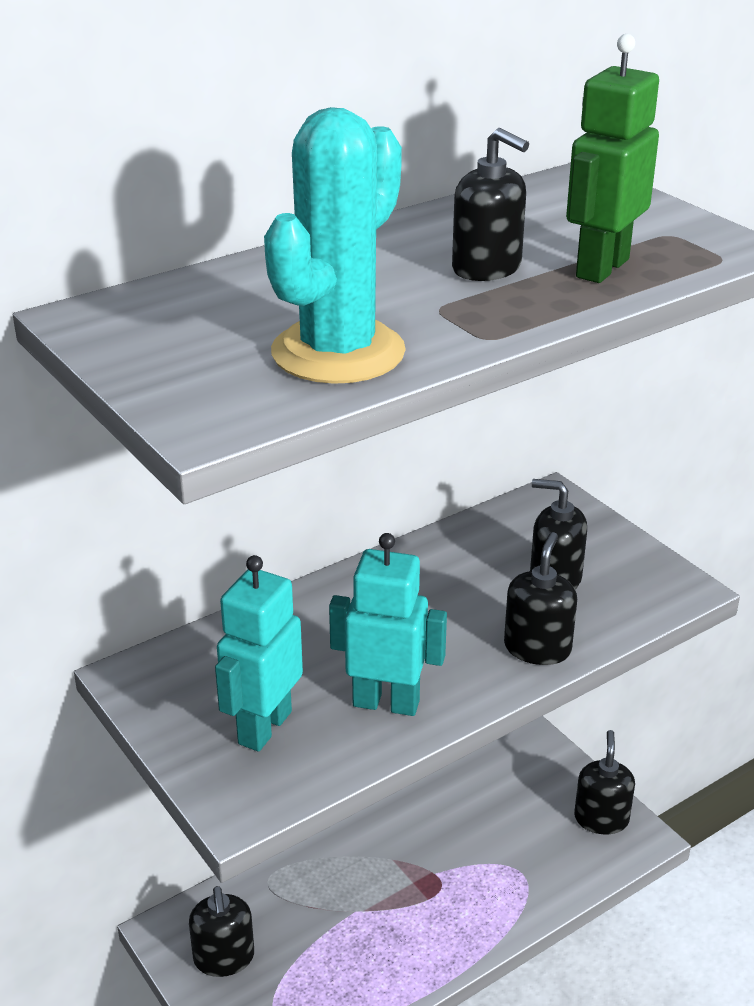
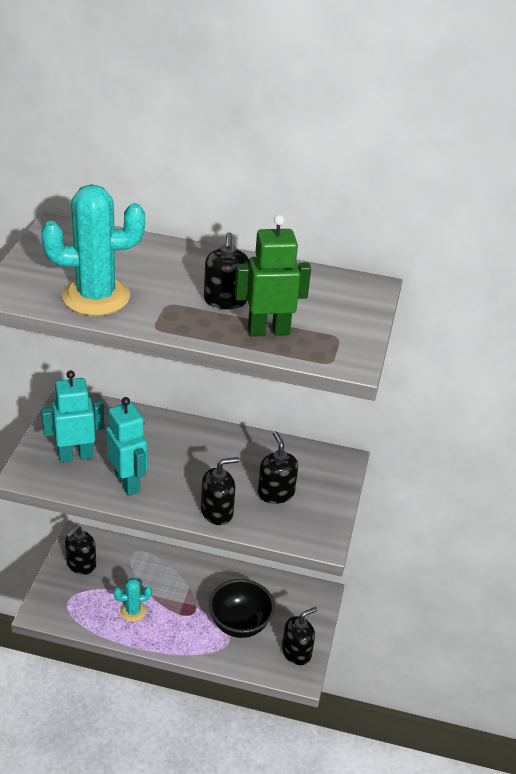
camera: 45 degrees right, 5 degrees up
(373, 948) = (133, 611): none -> turquoise cactus
(505, 845) = (240, 624): none -> black bowl

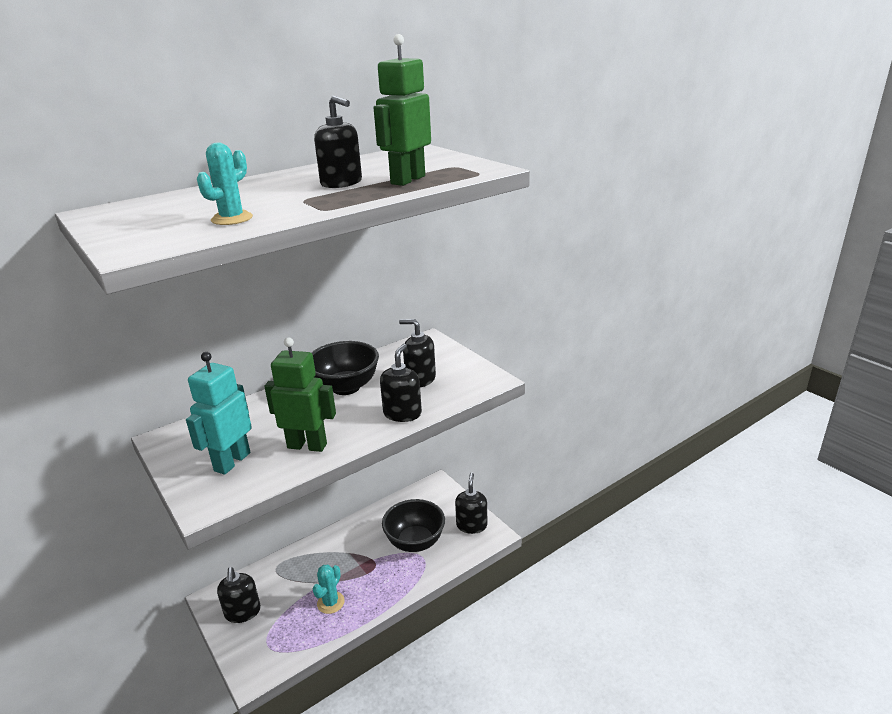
camera: 45 degrees left, 10 degrees down
(96, 297) = (232, 219): turquoise cactus -> turquoise cactus, size x0.51
(128, 483) = (307, 445): turquoise robot -> green robot
(219, 455) = (346, 387): none -> black bowl

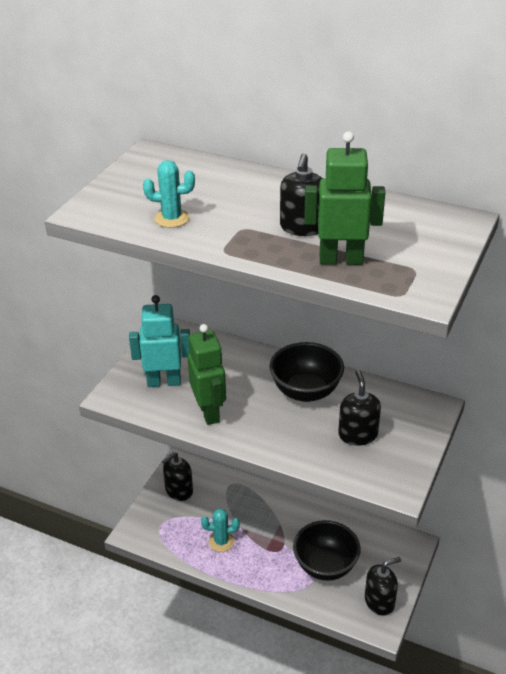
camera: 60 degrees right, 10 degrees up
(402, 413) = (293, 449): black soap dispenser -> none

